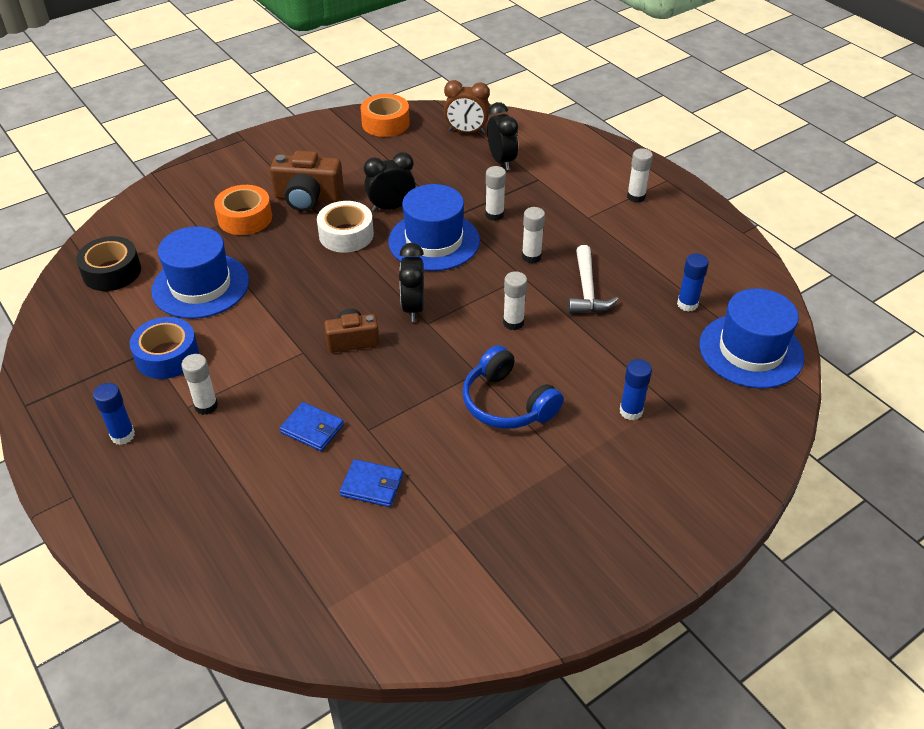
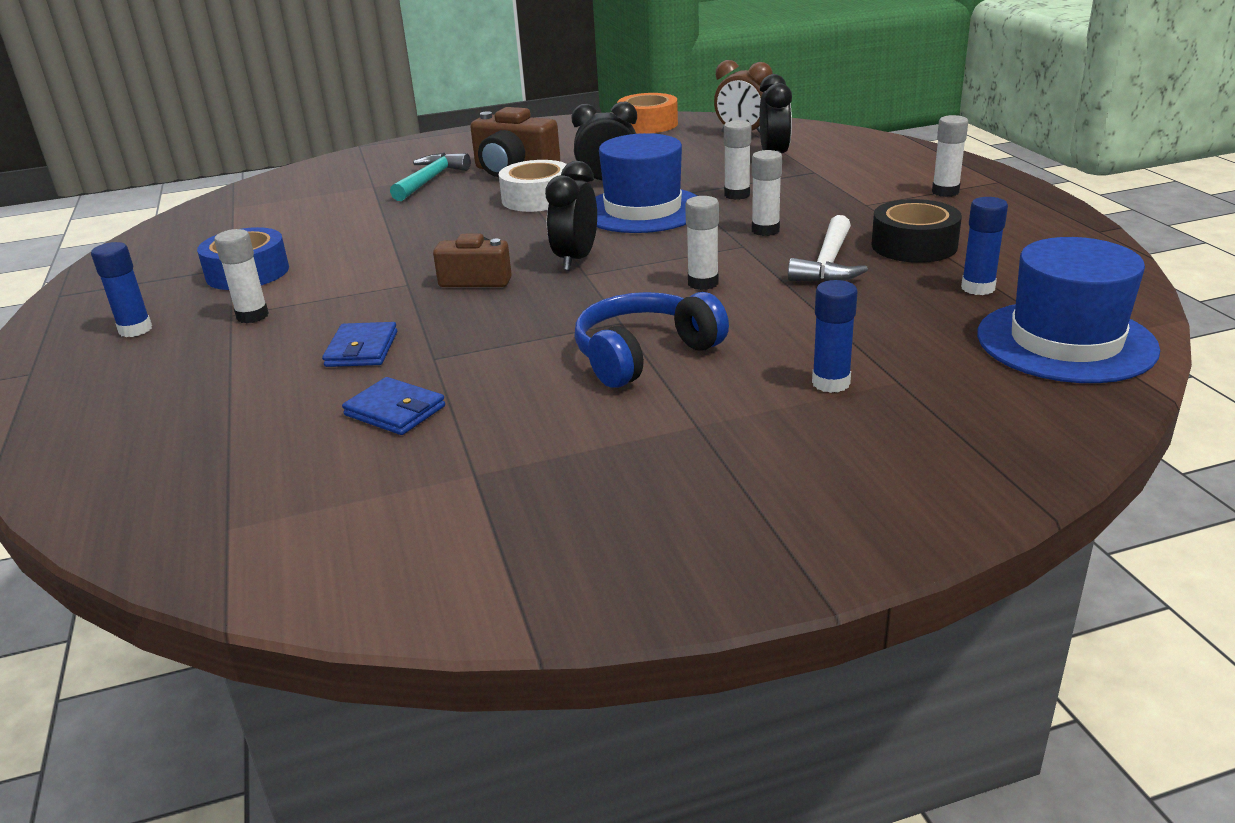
camera: 20 degrees right, 15 degrees down
(112, 272) = (251, 207): black tape -> black tape (914, 245)
(200, 286) = (335, 224): blue hat -> none
(245, 218) = (430, 180): orange tape -> turquoise hammer
(312, 429) = (362, 349): blue wallet -> blue wallet turned 45 degrees clockwise
(507, 403) = (644, 355): blue headphones -> blue headphones turned 75 degrees clockwise

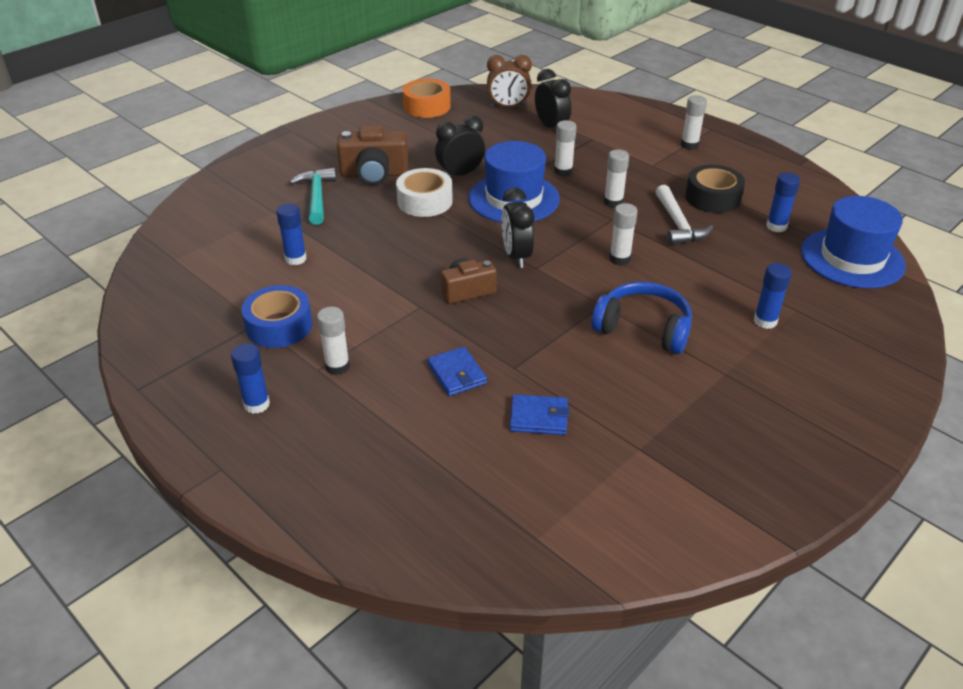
camera: 30 degrees left, 10 degrees up
(340, 224) = (296, 259): none -> blue glue stick
(644, 355) = (643, 328): blue headphones -> blue headphones turned 90 degrees clockwise

